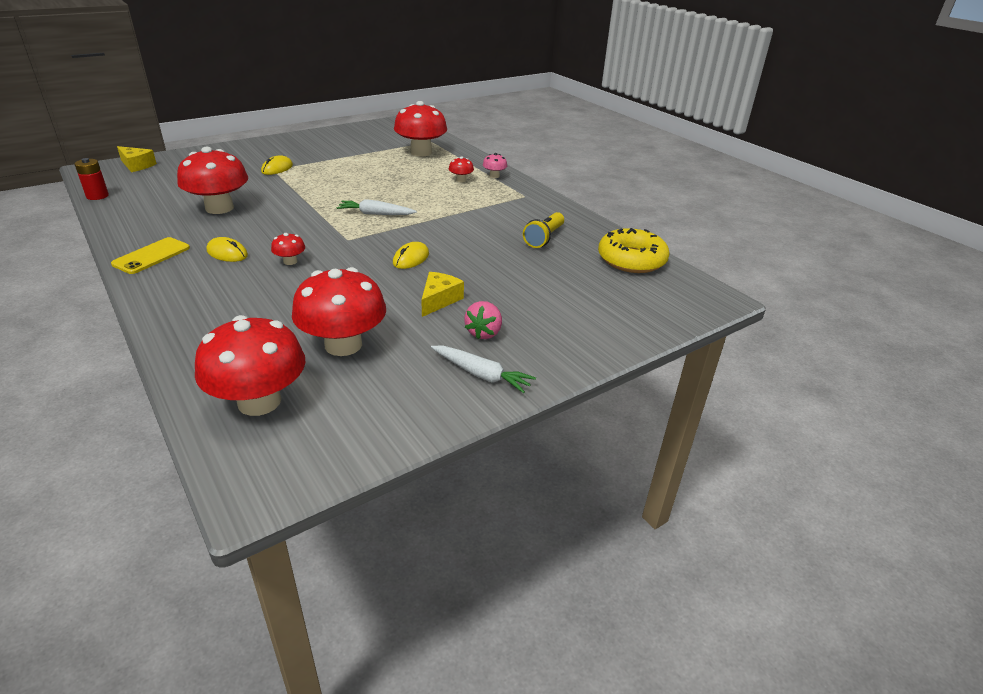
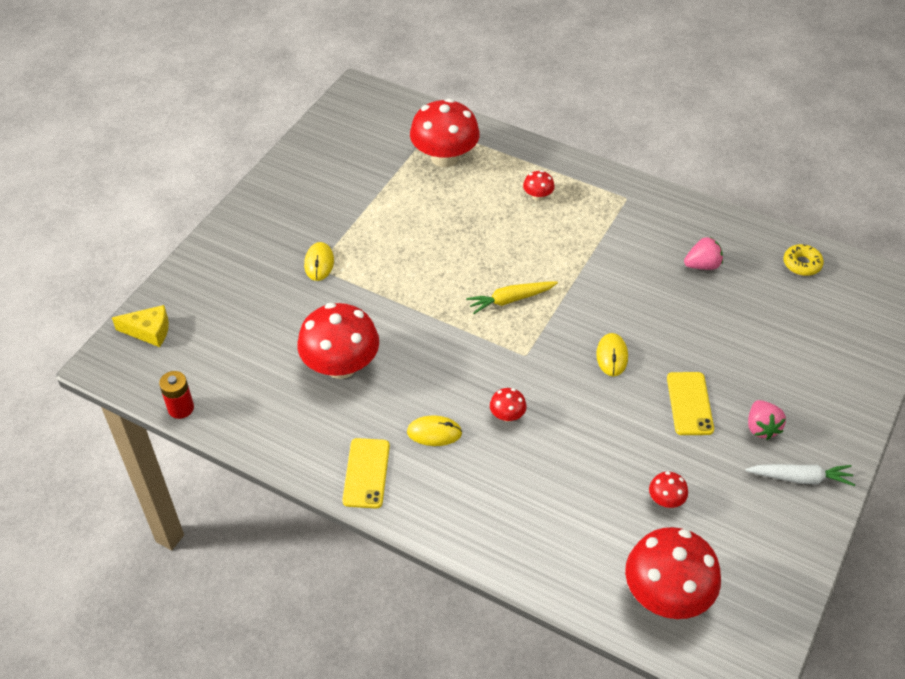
camera: 25 degrees left, 15 degrees up
(343, 345) = (666, 500): red mushroom -> red mushroom, size x0.44
(375, 214) = (510, 300): white carrot -> yellow carrot
(439, 300) = (689, 403): yellow cheese -> yellow phone
(494, 176) = (565, 172): pink mushroom -> none
(544, 238) = (702, 265): yellow flashlight -> pink strawberry
(631, 260) = (802, 264): yellow donut -> yellow donut, size x0.53

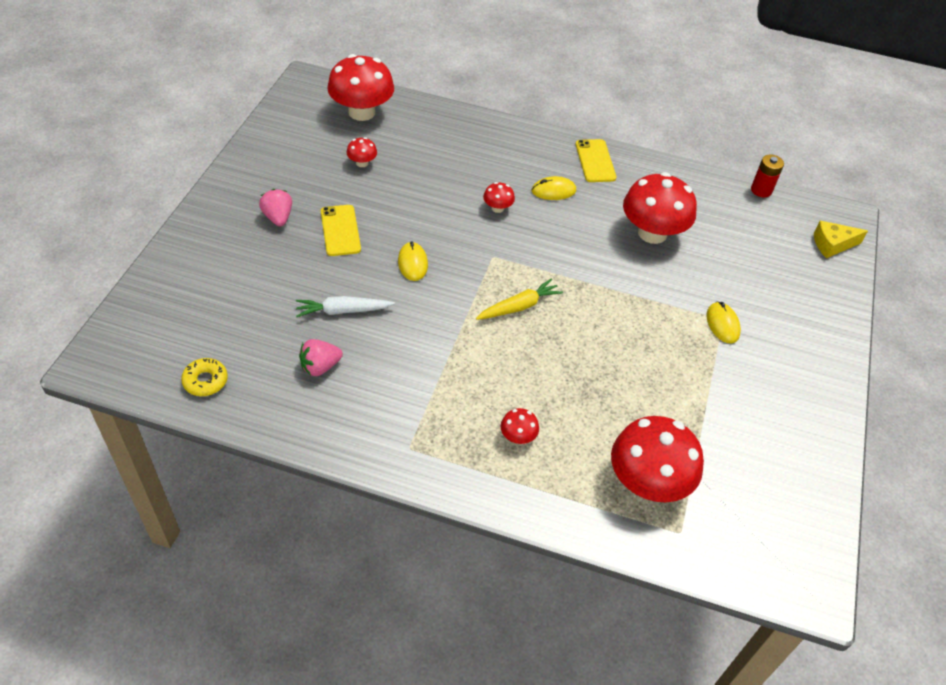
camera: 165 degrees right, 0 degrees up
(800, 478) = (251, 185): white carrot -> white carrot (343, 311)

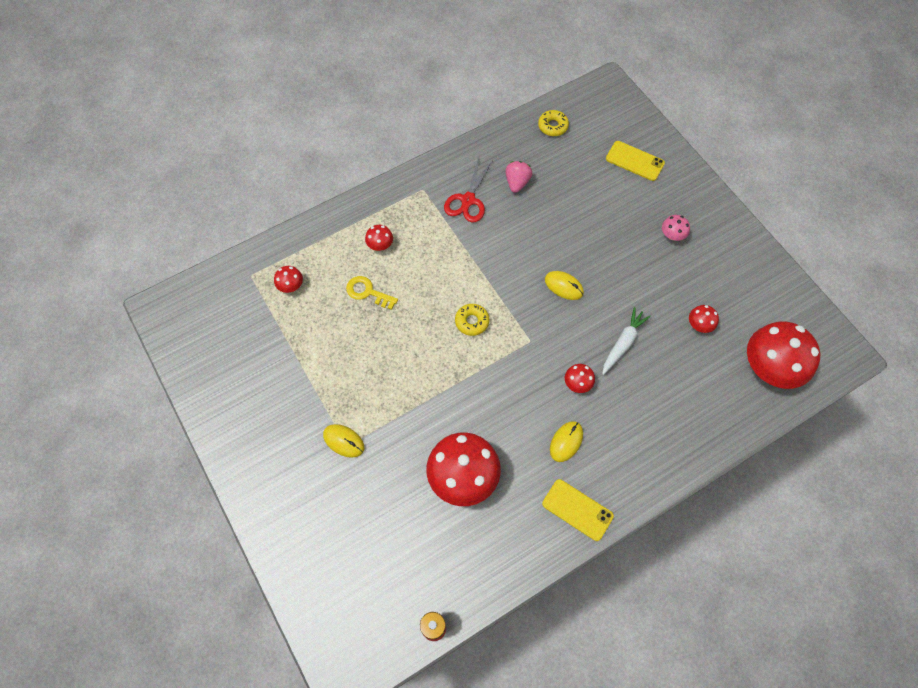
camera: 135 degrees right, 15 degrees up
(278, 217) = (672, 235): pink strawberry -> pink mushroom
(340, 230) = (631, 264): yellow phone -> yellow phone (634, 161)
(343, 311) = (552, 220): white carrot -> white carrot (623, 343)
(384, 395) = (468, 200): none -> red scissors
(519, 306) = (472, 321): yellow carrot -> yellow donut
(579, 408) = (367, 292): none -> yellow key
(648, 482) = (291, 286): red mushroom -> red mushroom, size x0.44
(832, 244) = (331, 620): yellow cheese -> none

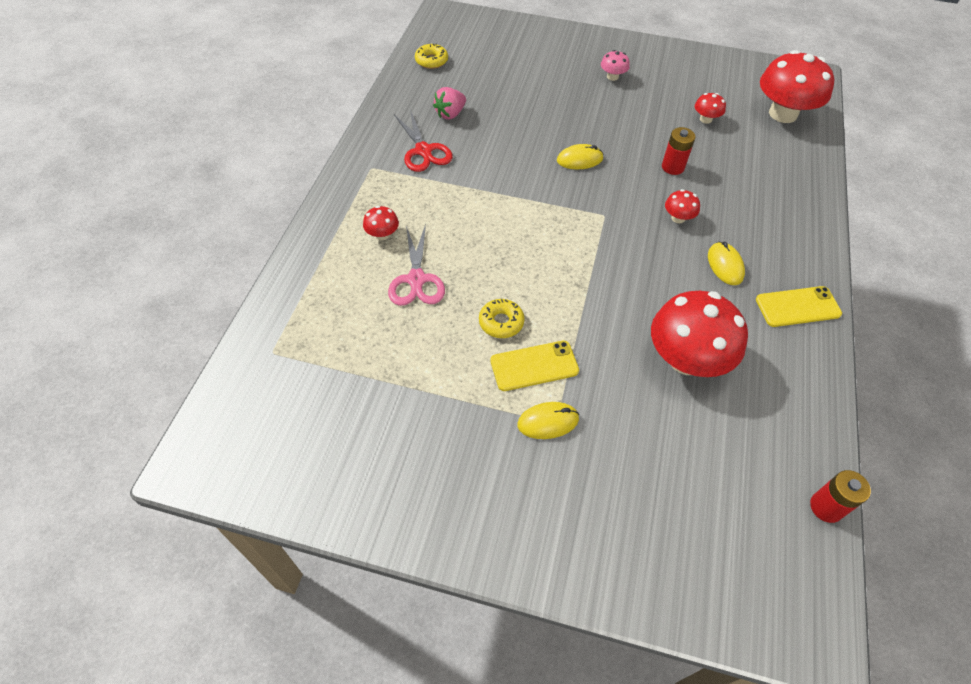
camera: 45 degrees left, 10 degrees down
(291, 286) = (329, 330): red mushroom -> none
(367, 292) = (416, 280): yellow key -> pink scissors
(472, 321) = (540, 235): yellow donut -> yellow donut (501, 322)
(517, 183) = (450, 114): pink strawberry -> pink strawberry turned 105 degrees counterclockwise
(623, 343) = (672, 167): white carrot -> red battery
(634, 161) = (524, 48): yellow phone -> yellow phone (534, 366)

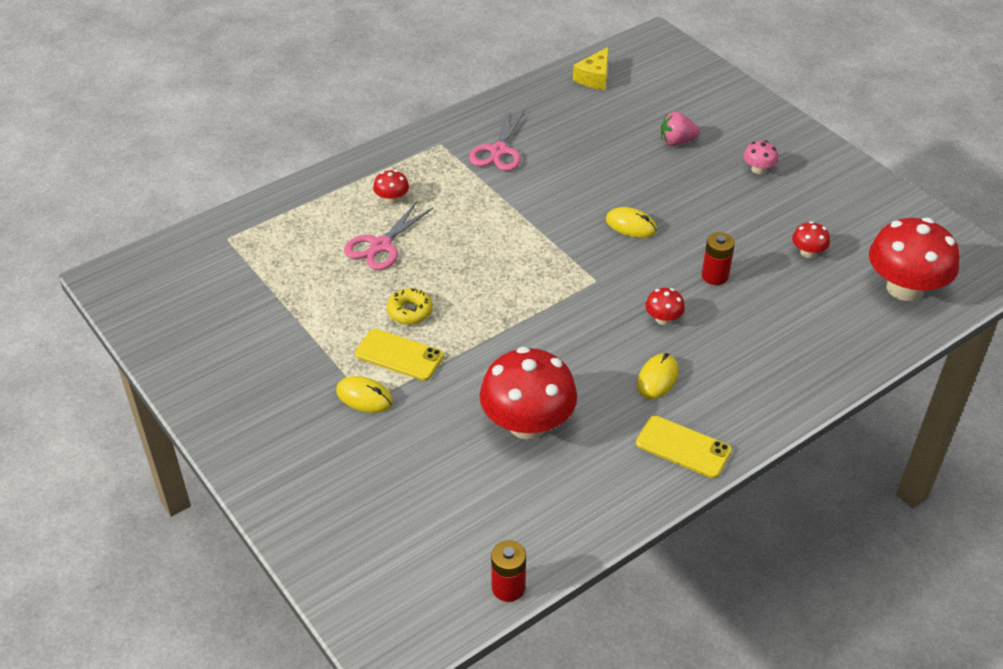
camera: 40 degrees right, 10 degrees down
(423, 151) = (498, 151): red scissors -> pink scissors
(431, 61) = (594, 77): yellow donut -> yellow cheese
(450, 114) = (557, 131): pink strawberry -> pink strawberry (677, 141)

